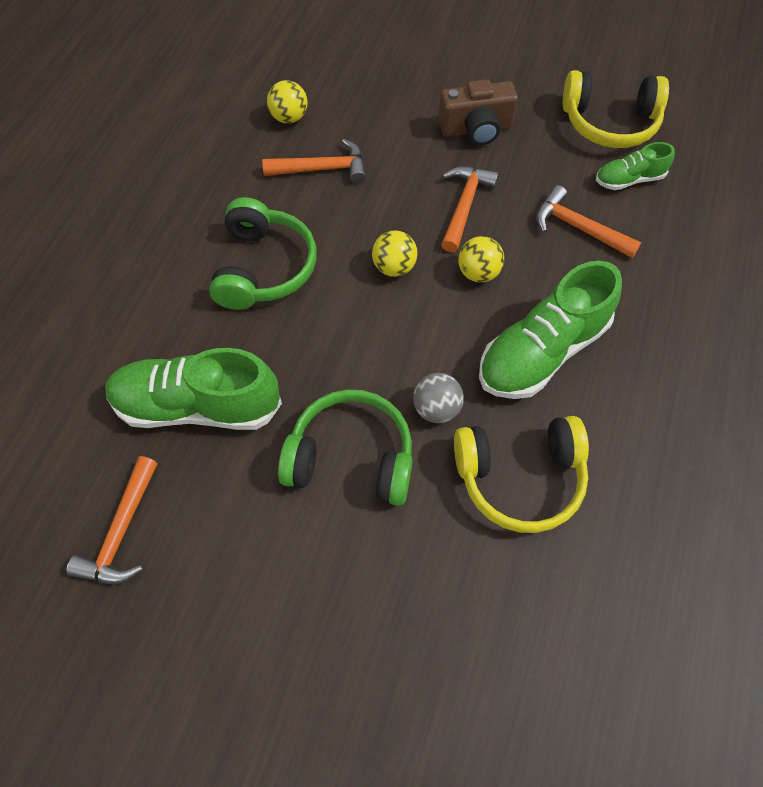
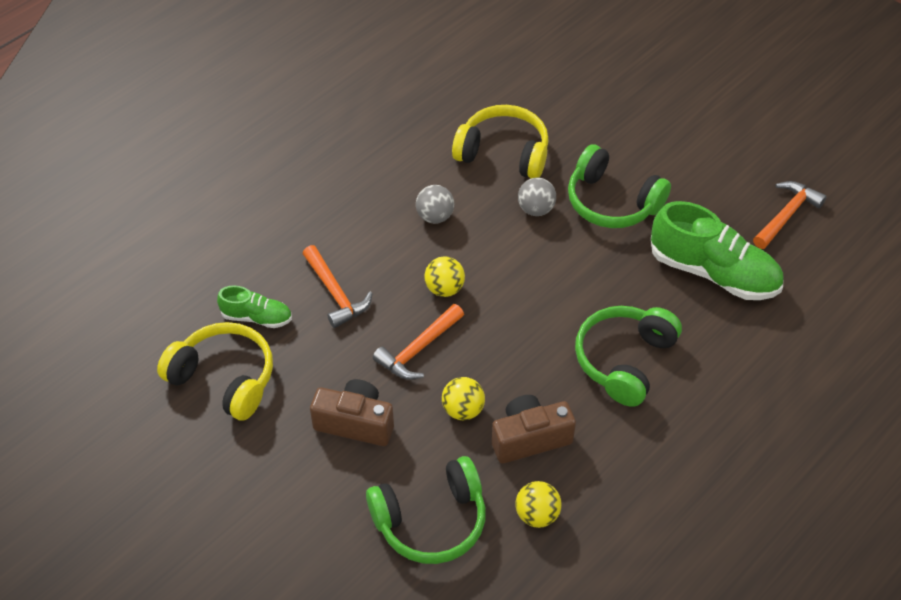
camera: 155 degrees left, 10 degrees down
(322, 169) = (530, 438): orange hammer -> brown camera
(370, 86) = (431, 521): none -> green headphones
(394, 267) = (511, 319): yellow ball -> yellow ball (463, 410)
(542, 351) = (435, 216): green shoe -> grey ball

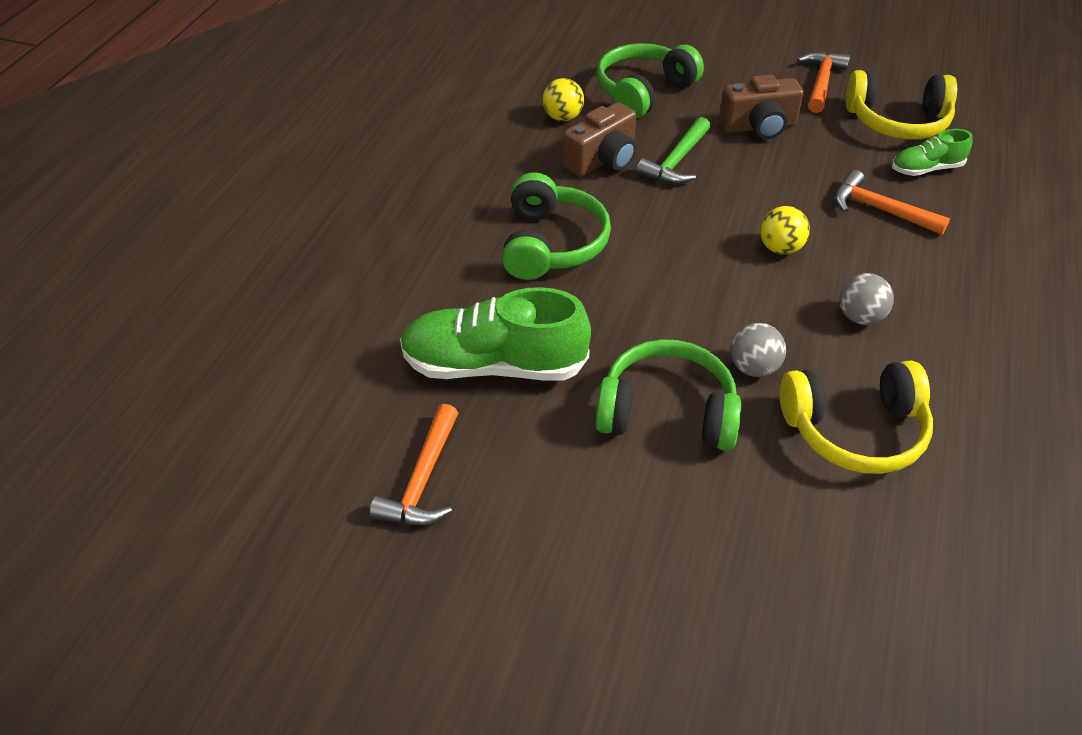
camera: 155 degrees right, 5 degrees down
(419, 349) = (756, 191): orange hammer -> orange hammer (821, 82)
(463, 410) = (676, 161): yellow ball -> green hammer

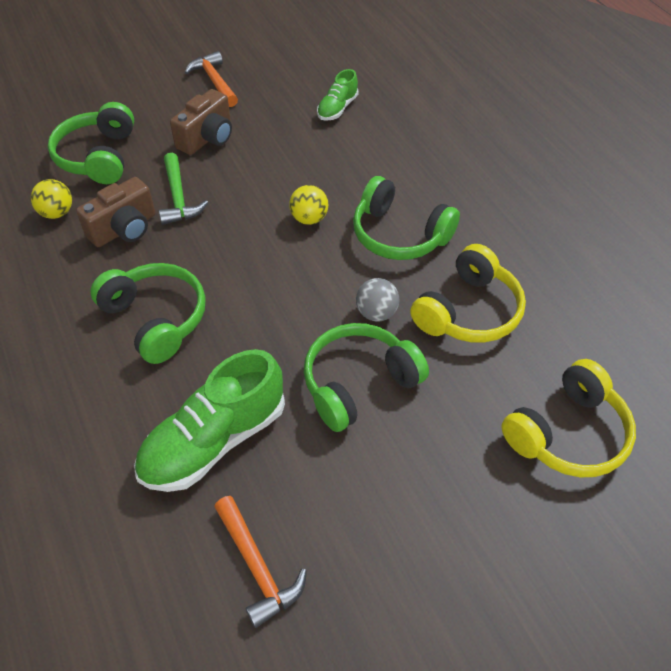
camera: 45 degrees left, 5 degrees up
(602, 160) = (124, 229): brown camera -> brown camera turned 45 degrees clockwise
(860, 317) = (399, 234): grey ball -> green headphones
(880, 210) = (339, 153): orange hammer -> none
(897, 122) = (289, 84): yellow headphones -> yellow headphones (568, 433)

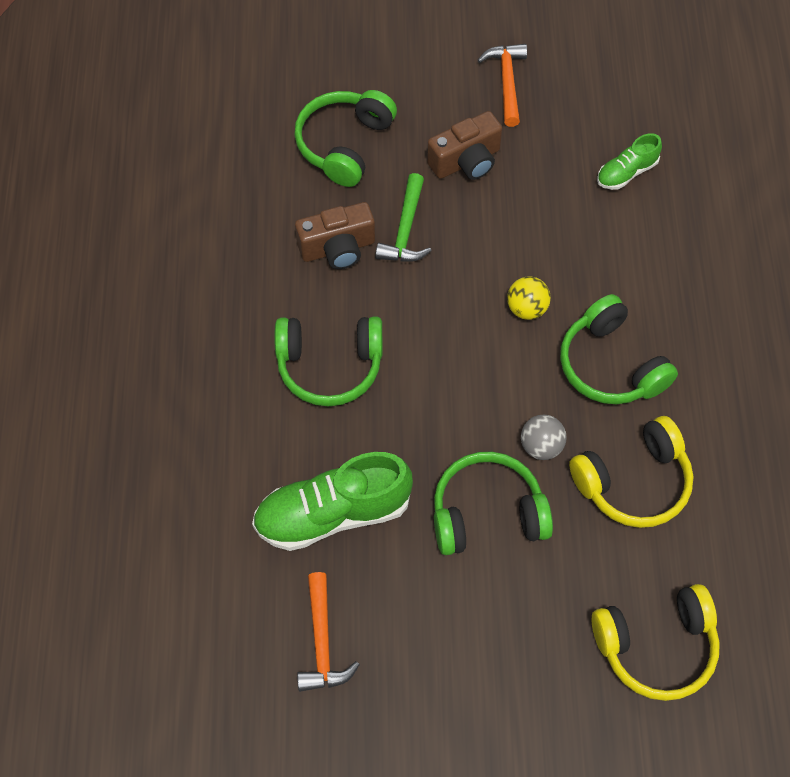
camera: 25 degrees right, 10 degrees up
(57, 213) = (280, 203): yellow ball -> none
(156, 319) = (329, 366): green headphones -> green headphones turned 105 degrees clockwise

